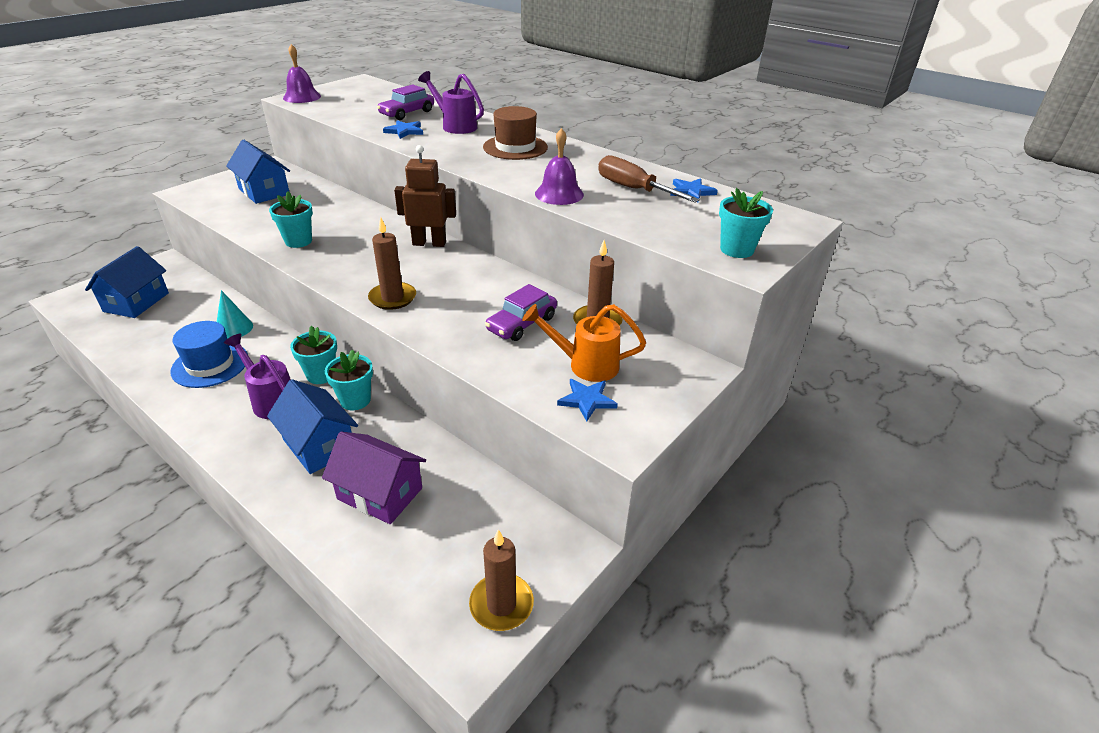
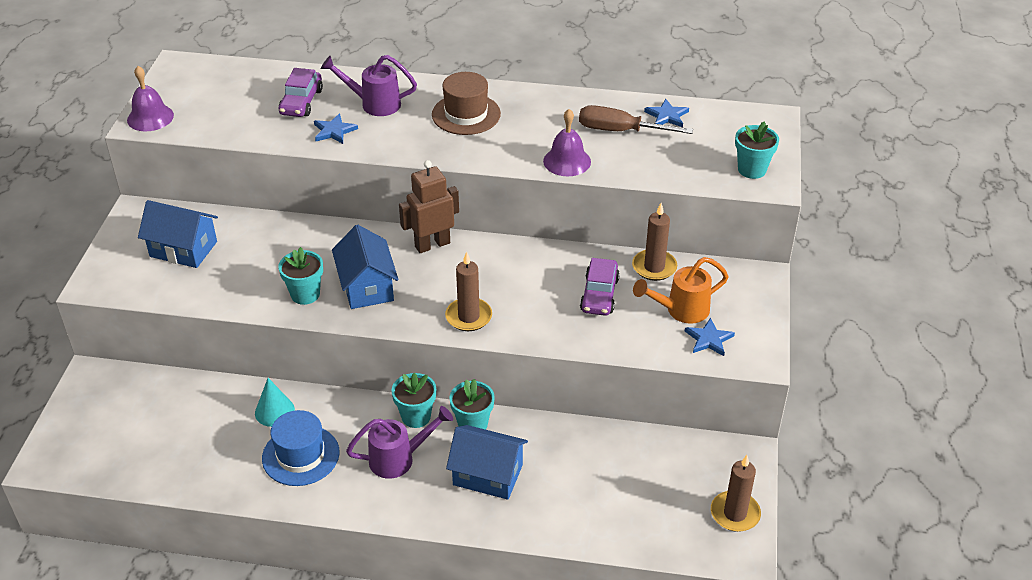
camera: 30 degrees left, 5 degrees up
(136, 302) = (130, 431): blue house -> blue house (367, 287)
(271, 400) = (399, 459): purple watering can -> purple watering can turned 150 degrees clockwise
(380, 493) = (577, 486): purple house -> none

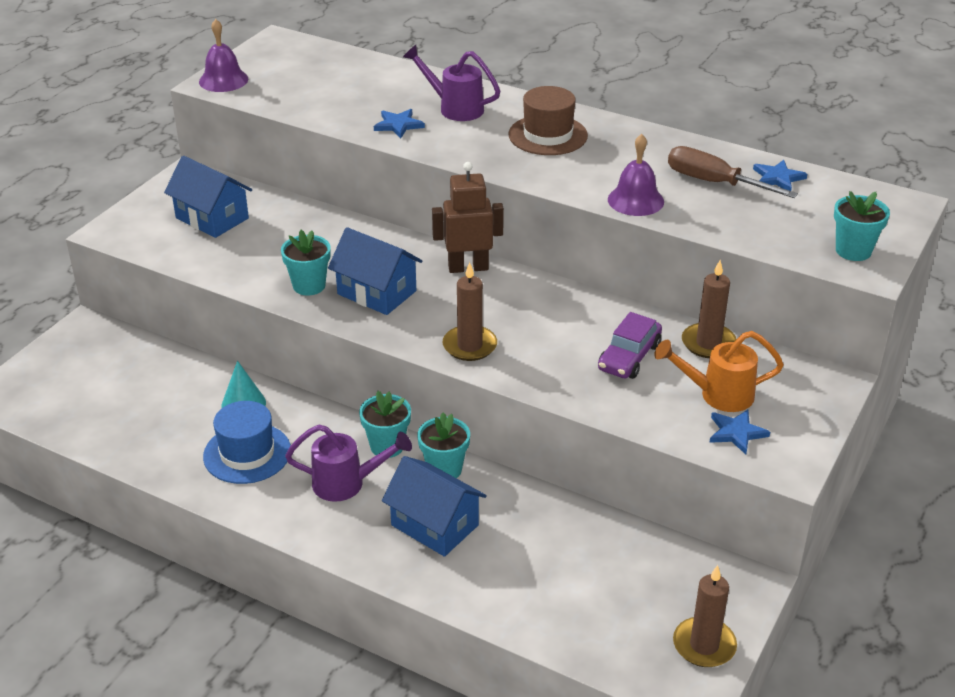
camera: 20 degrees right, 5 degrees down
(301, 102) = (380, 93): purple car -> none
(367, 287) = (376, 292): blue house -> blue house turned 60 degrees counterclockwise

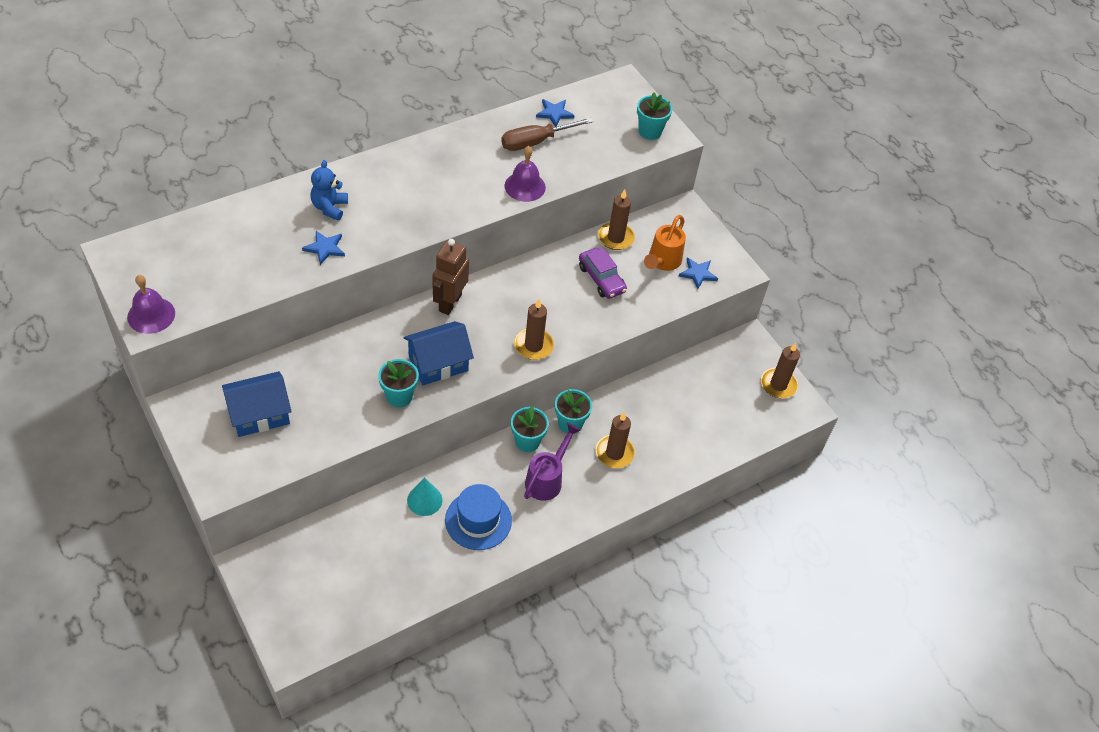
camera: 65 degrees left, 15 degrees up
(435, 525) = (614, 453): blue house -> brown candle
(454, 108) = (329, 207): purple watering can -> blue teddy bear
(548, 135) = (411, 182): brown hat -> none

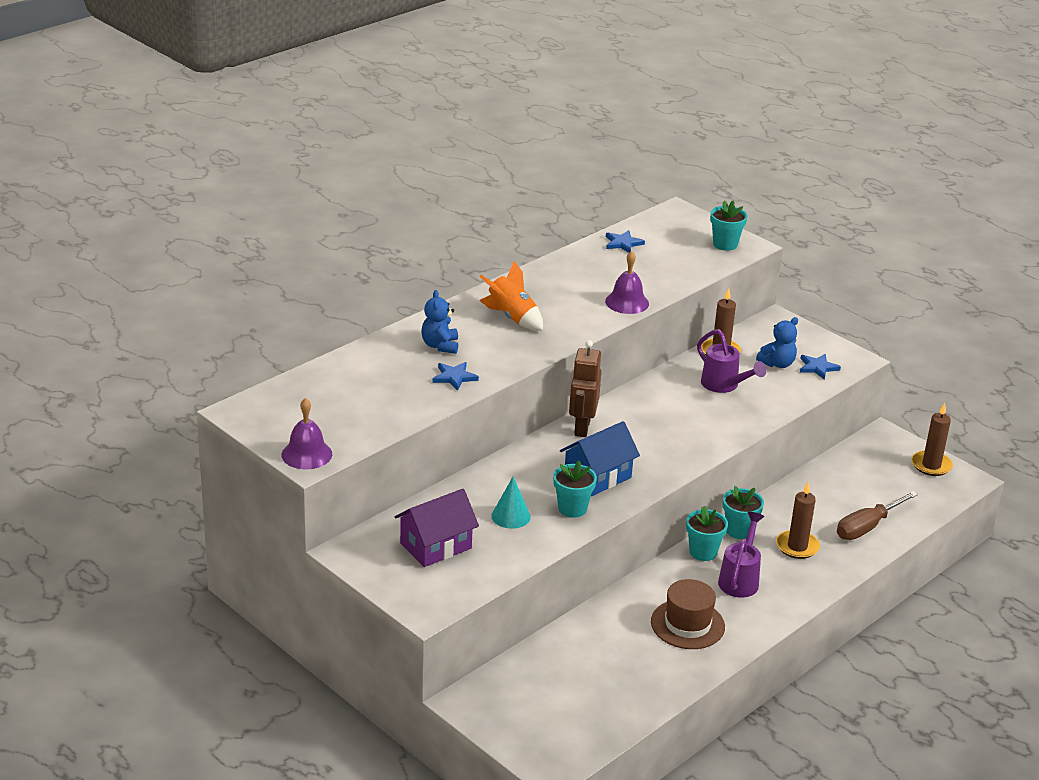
camera: 10 degrees left, 20 degrees down
(259, 414) = (436, 546): blue house -> purple house
(410, 185) = (512, 317): none -> orange rocket
(424, 500) = (622, 617): turquoise cone -> turquoise cone (511, 516)
(478, 520) = (687, 624): blue hat -> brown hat
(533, 346) = (686, 448): brown candle -> none
(535, 142) = (617, 267): brown screwdriver -> brown screwdriver (866, 527)
(601, 279) = (724, 386): purple car -> purple watering can
(662, 262) = (777, 364): orange watering can -> blue teddy bear

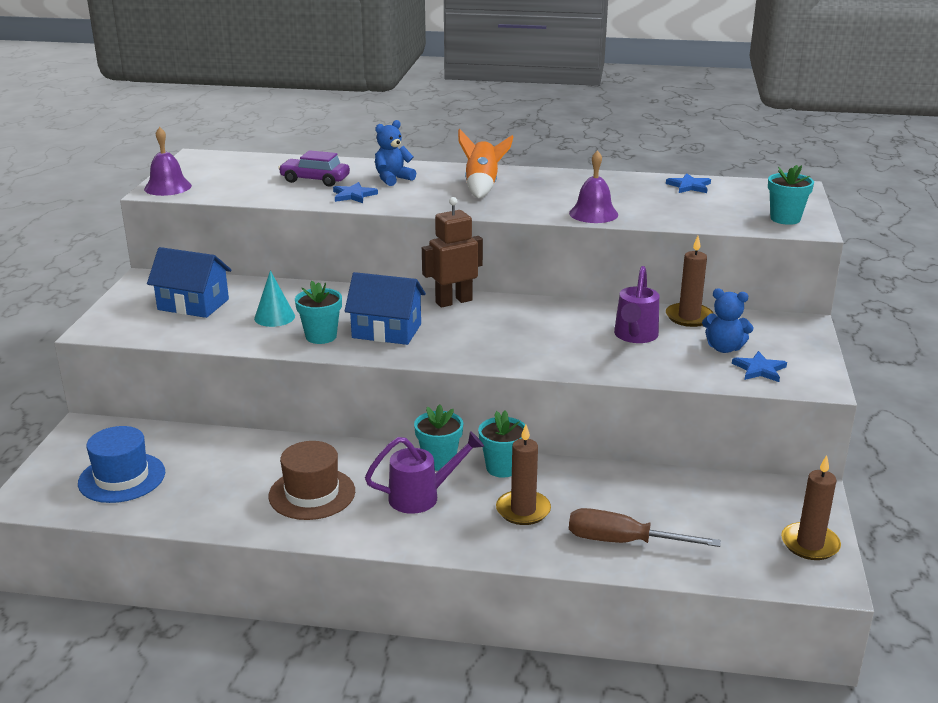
camera: 55 degrees right, 5 degrees down
(391, 379) = (315, 180): none -> purple car
(436, 546) = (193, 304): purple house -> blue house
(570, 706) = (122, 478): none -> blue hat

